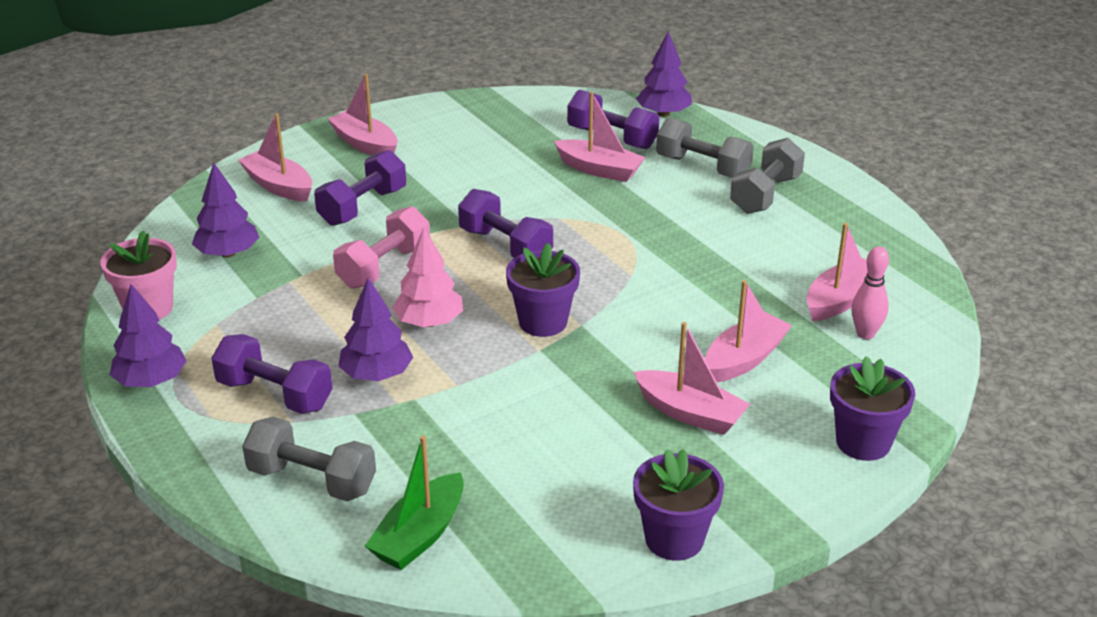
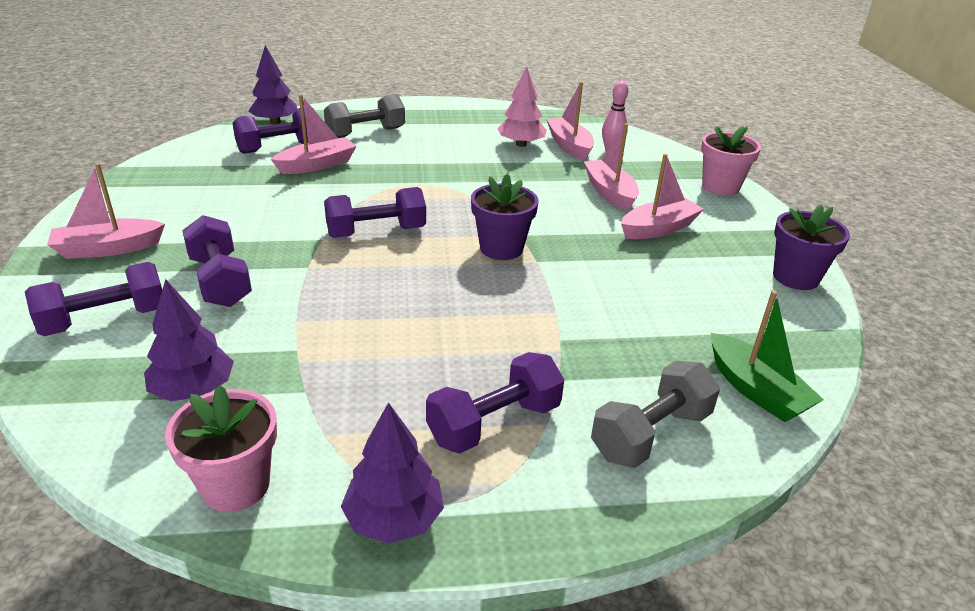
camera: 65 degrees left, 0 degrees up
(278, 186) = (105, 320): pink boat -> purple dumbbell
(376, 375) = (509, 350): purple tree -> none
(384, 267) = (339, 298): pink dumbbell -> none
(429, 322) = (452, 299): pink tree -> pink tree (521, 144)
(765, 195) = (426, 127): grey dumbbell -> none
(863, 442) = (720, 187): purple flower pot -> pink flower pot

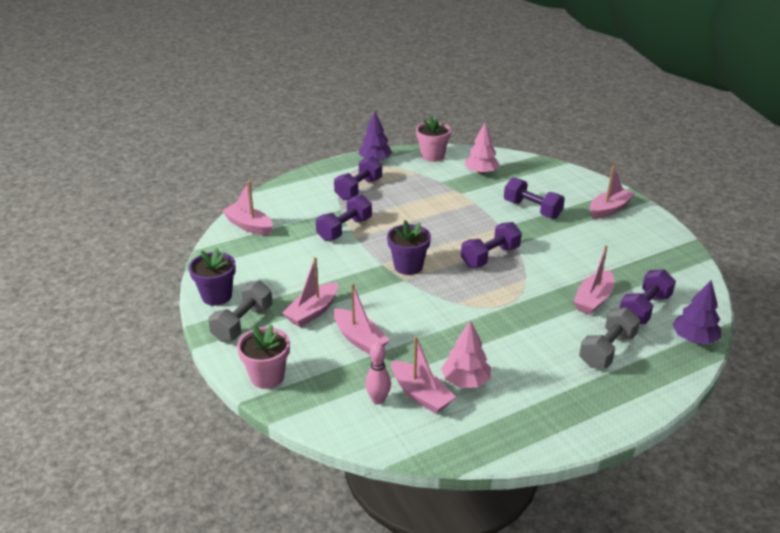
camera: 160 degrees right, 0 degrees up
(105, 320) = (552, 183): purple dumbbell -> purple dumbbell (344, 229)
(193, 390) = (481, 172): purple tree -> pink tree
(650, 434) = (295, 200): grey dumbbell -> grey dumbbell (243, 323)
(756, 390) = (249, 226): green boat -> pink boat

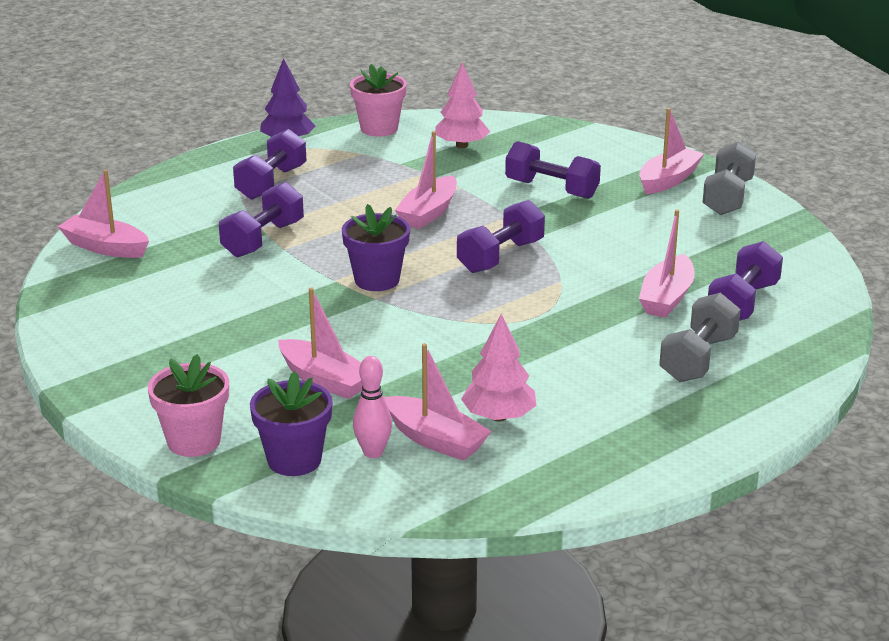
camera: 10 degrees left, 5 degrees down
(216, 296) = (81, 346): purple flower pot -> purple flower pot (294, 460)
(243, 323) = (134, 377): grey dumbbell -> grey dumbbell (727, 197)
(312, 312) = (242, 352): pink boat -> pink boat (428, 213)
(694, 339) = (819, 333): purple tree -> none

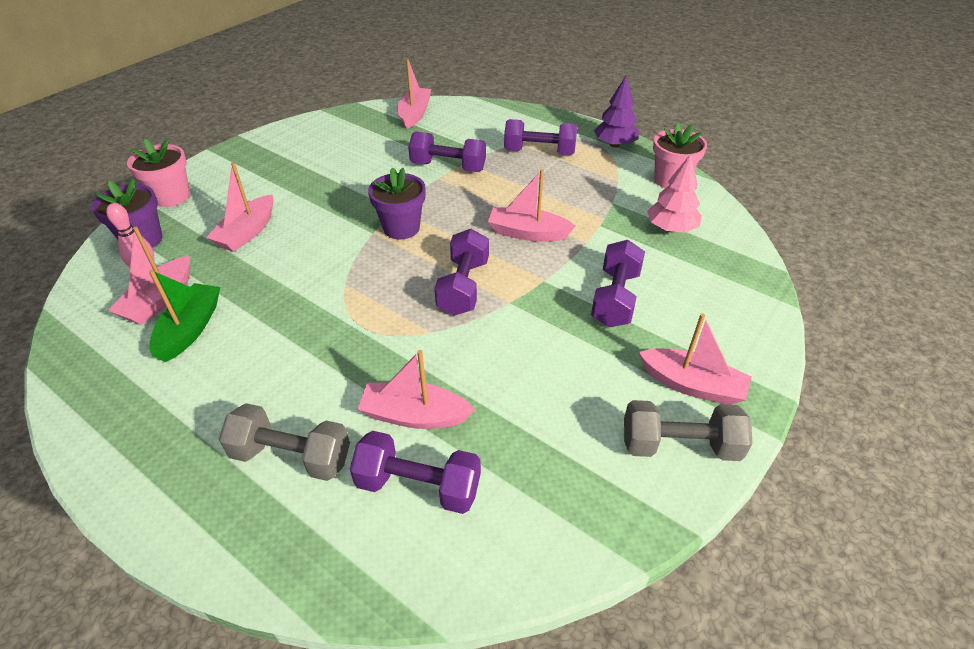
camera: 75 degrees right, 15 degrees up
(499, 417) = (190, 329): pink tree -> green boat
(500, 256) = (463, 287): purple dumbbell -> purple dumbbell turned 75 degrees clockwise

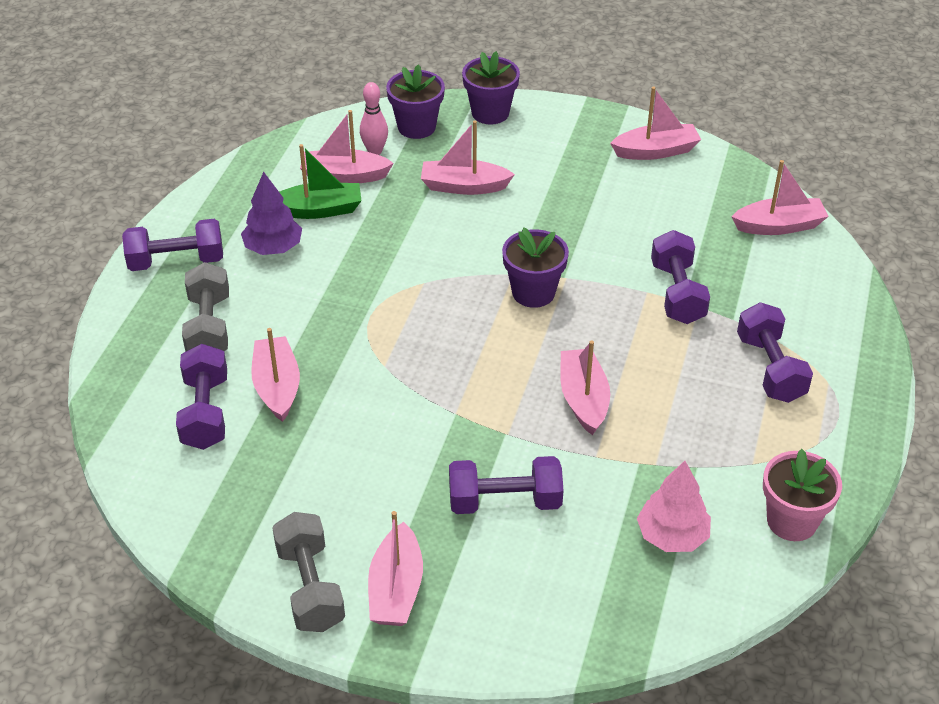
camera: 70 degrees right, 0 degrees up
(172, 197) = (490, 113): pink flower pot -> purple flower pot
(299, 137) = (656, 151): none -> pink boat
(463, 287) = (461, 370): purple dumbbell -> purple dumbbell (176, 261)
(614, 145) = (846, 443): purple tree -> purple tree (273, 248)

